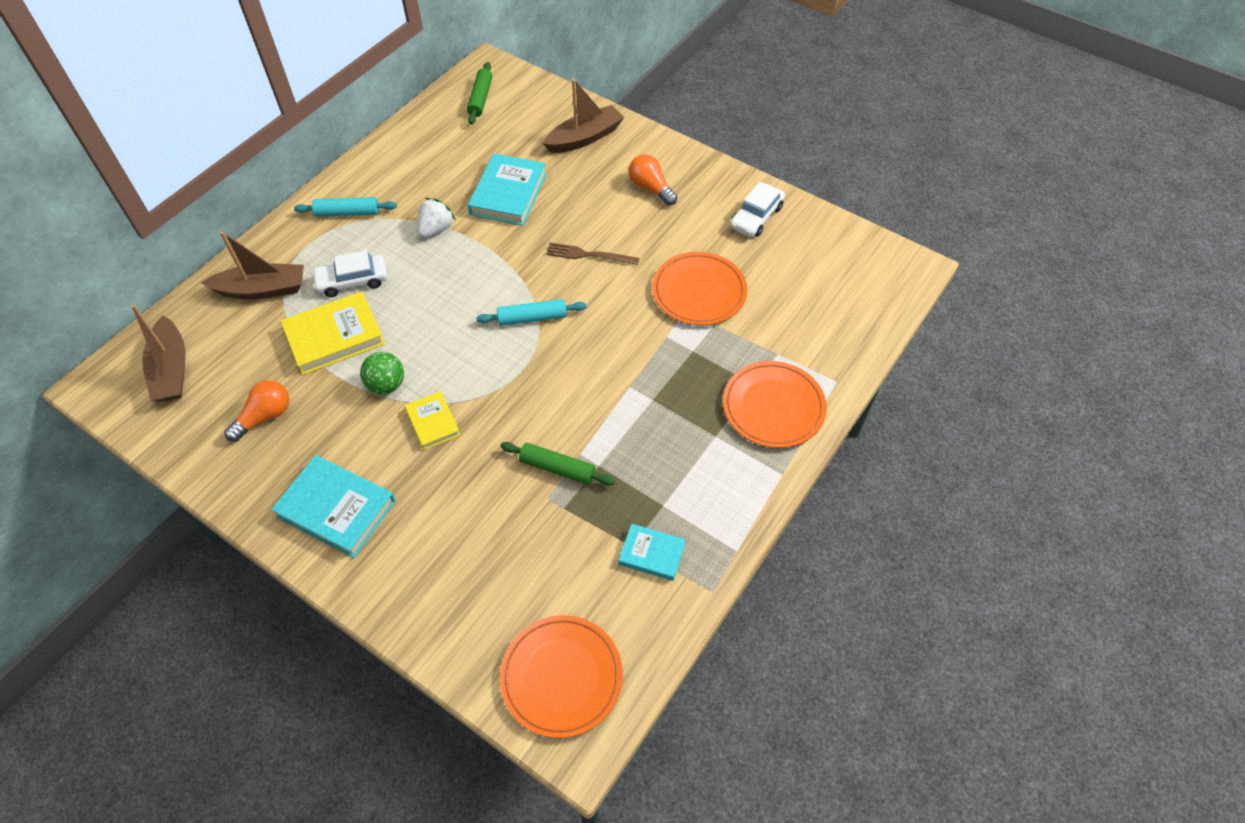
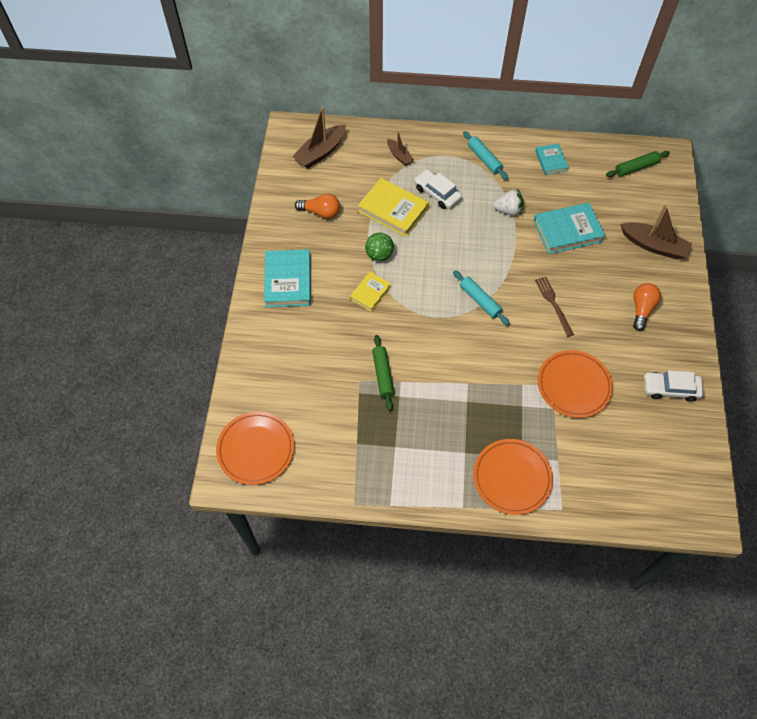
camera: 60 degrees right, 5 degrees up
(262, 289) = (399, 156): brown boat -> brown boat, size x0.57
(652, 554) = (358, 457): turquoise book -> turquoise book (551, 161)

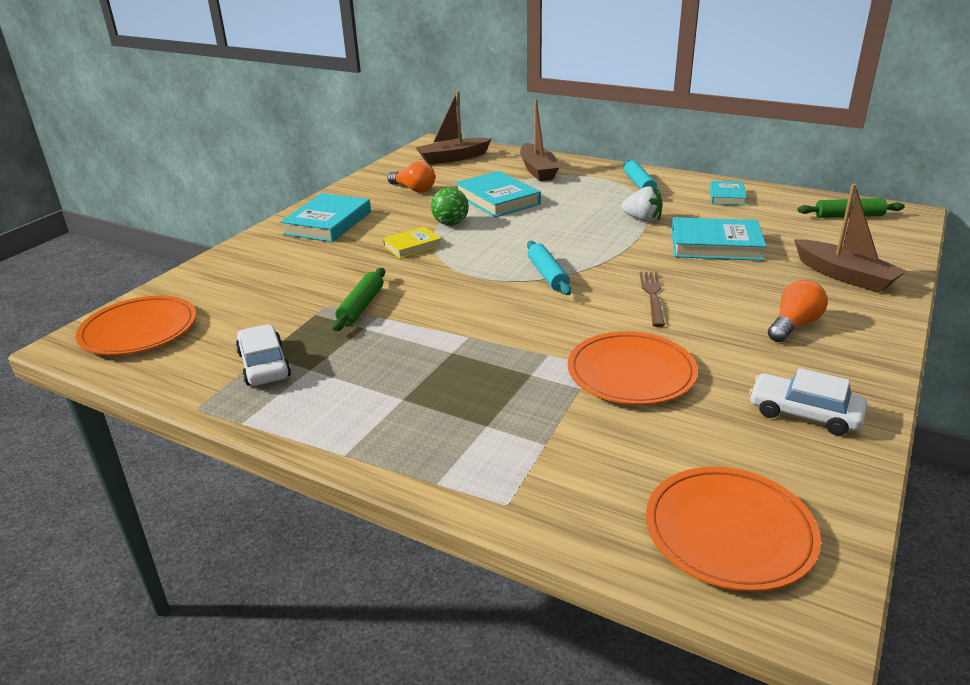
camera: 25 degrees right, 30 degrees down
(393, 210) = (497, 199): yellow book -> turquoise book
(399, 156) = (538, 170): brown boat -> brown boat, size x1.74
(437, 193) = (561, 197): white car -> white car (264, 365)
(512, 477) = (452, 443): orange plate -> orange plate (729, 532)

